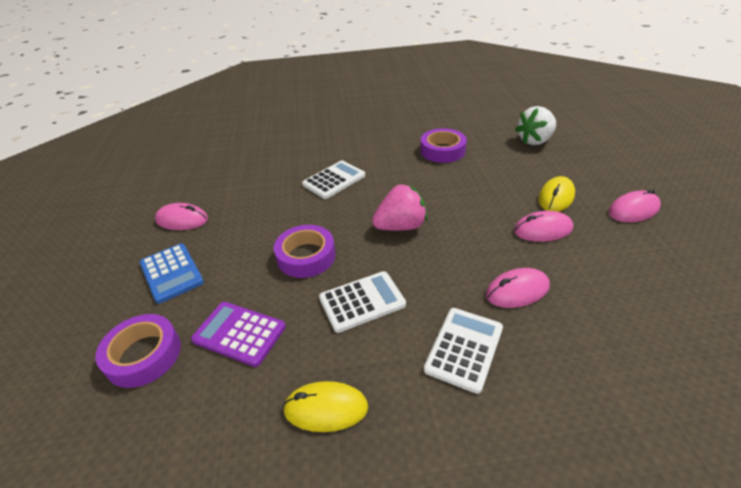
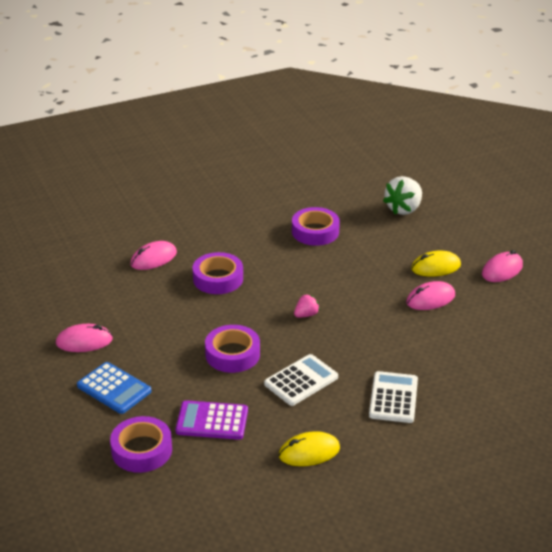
camera: 20 degrees left, 5 degrees down
(334, 180) = (218, 279): white calculator -> purple tape
(401, 226) = (306, 315): pink strawberry -> pink strawberry, size x0.52
(517, 291) = (421, 351): pink mouse -> pink mouse (153, 258)
(556, 197) = (436, 267): yellow mouse -> yellow mouse turned 60 degrees clockwise

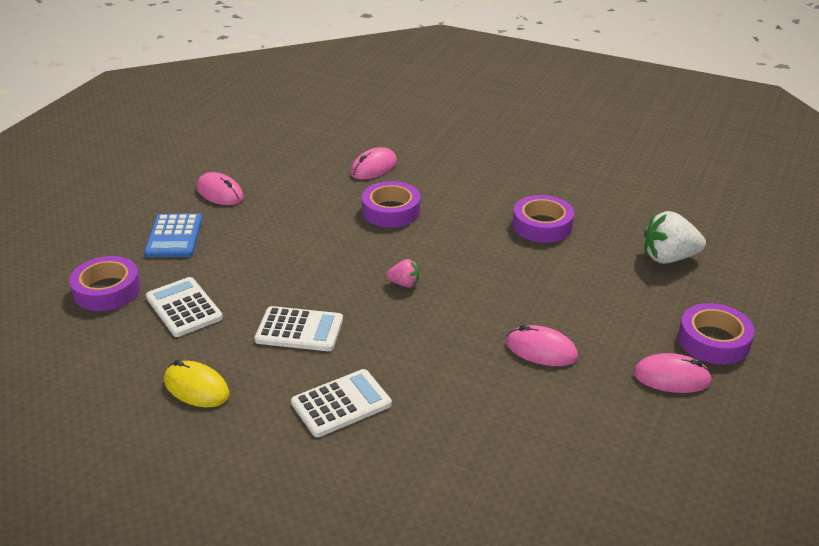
camera: 50 degrees right, 0 degrees up
(153, 258) = (373, 167): pink mouse -> pink mouse turned 60 degrees counterclockwise
(212, 421) = (184, 308): purple calculator -> white calculator
(232, 354) = (292, 272): purple tape -> purple tape (713, 341)
(436, 267) = (602, 327): yellow mouse -> none

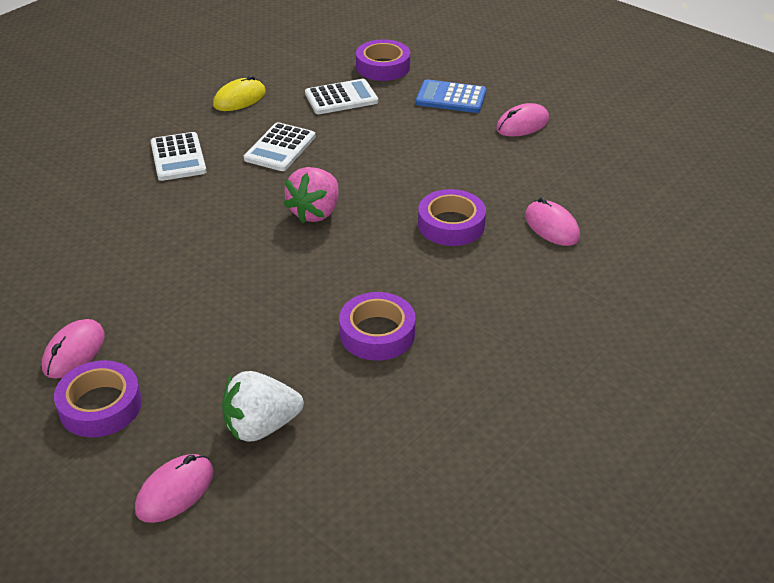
camera: 105 degrees right, 5 degrees up
(404, 284) = (315, 212): pink strawberry -> pink strawberry, size x1.91
(541, 350) = (169, 276): pink mouse -> pink mouse (175, 491)
(668, 258) = (261, 426): white strawberry -> white strawberry turned 120 degrees counterclockwise

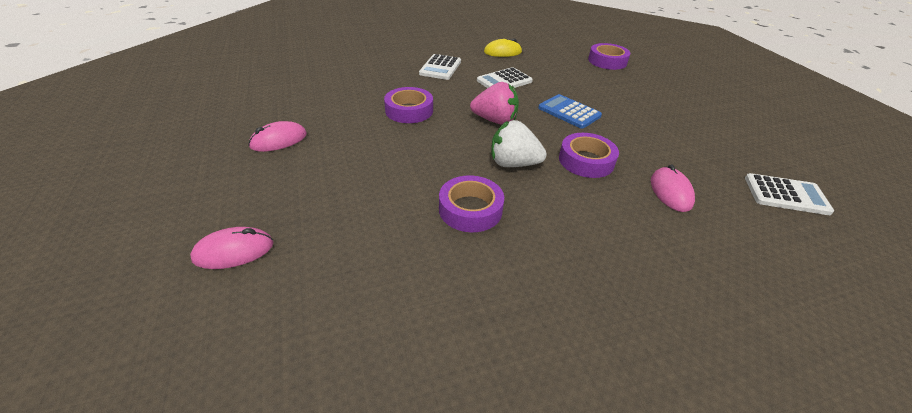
camera: 30 degrees right, 0 degrees up
(100, 406) = (256, 176): purple tape -> purple tape (409, 110)
(261, 426) = (331, 235): white strawberry -> white strawberry (513, 164)
(315, 212) = (495, 120): pink strawberry -> pink strawberry turned 135 degrees counterclockwise
(341, 98) = (566, 68): white calculator -> white calculator (786, 195)
(451, 97) = (643, 89): blue calculator -> blue calculator (569, 112)
(522, 124) = (689, 119): pink mouse -> none

